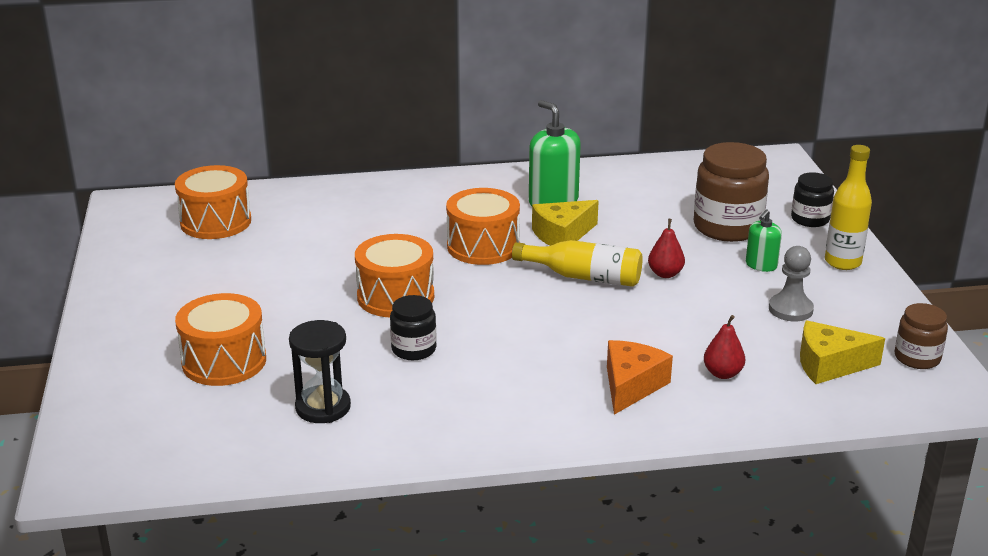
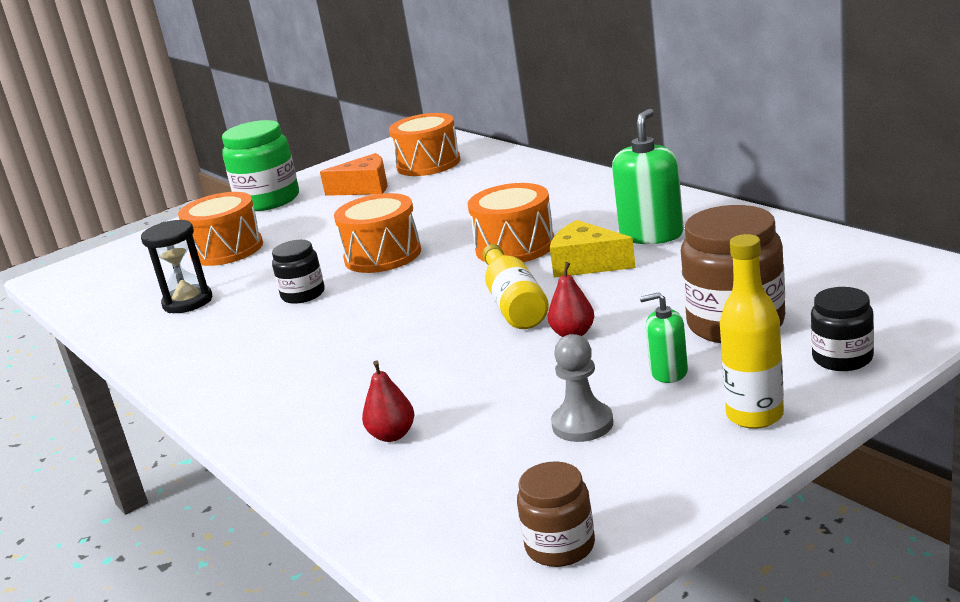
camera: 65 degrees right, 5 degrees down
(128, 312) = (268, 200): none -> green jar
(631, 386) = (324, 399): orange cheese -> orange cheese (365, 188)
(829, 365) = (476, 490): yellow cheese -> none

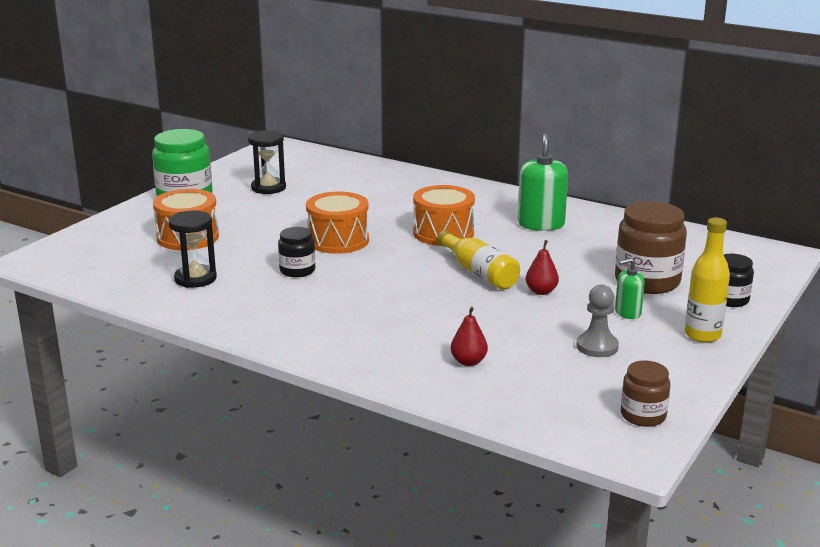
camera: 25 degrees left, 0 degrees up
(365, 188) = (268, 188): orange cheese -> black hourglass
(428, 164) = (308, 169): orange drum -> none
(586, 264) = (510, 245): yellow cheese -> none

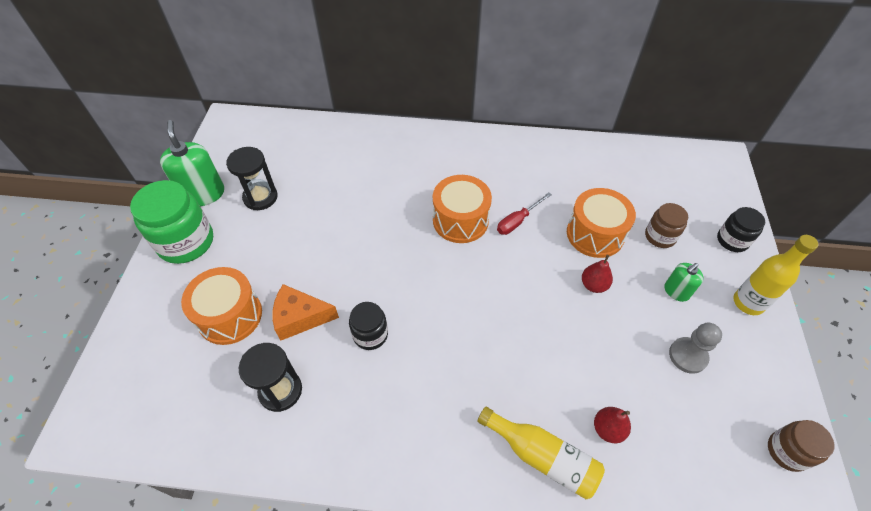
camera: 25 degrees left, 30 degrees up
(245, 250) = (300, 317): none -> orange cheese
(338, 240) = (377, 267): orange drum -> orange drum (595, 234)
(479, 272) = (527, 274): yellow bottle -> yellow bottle (542, 457)
(501, 244) = (517, 221): none -> red screwdriver
(541, 224) = (529, 177): green soap dispenser -> green soap dispenser (203, 194)
(647, 281) = (660, 236): brown jar -> brown jar, size x0.56

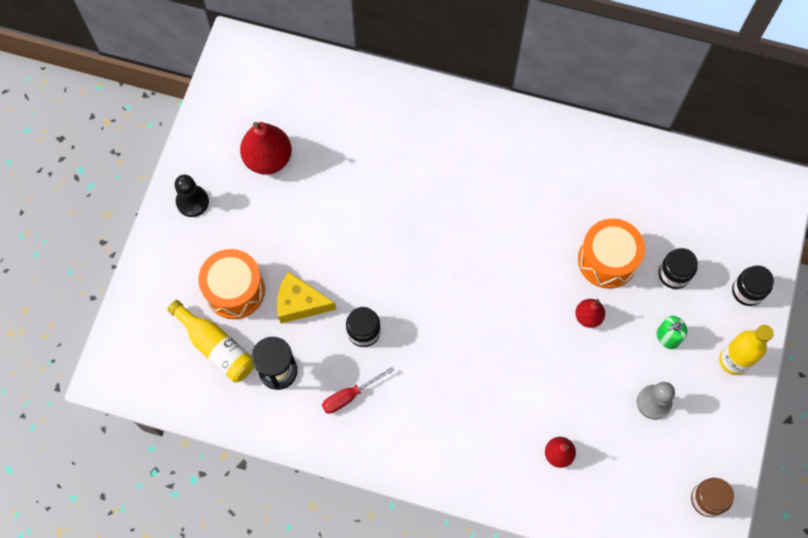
camera: 10 degrees right, 15 degrees up
(186, 242) = (192, 202): green jar -> black pawn
(203, 194) = (209, 145): green soap dispenser -> none
(260, 197) = (268, 159): black hourglass -> red pear
(300, 317) = (300, 303): orange cheese -> yellow cheese
(460, 220) = (472, 221): orange drum -> none
(517, 221) = (531, 232): red screwdriver -> red screwdriver (349, 396)
(542, 457) = (495, 467): yellow bottle -> yellow bottle (216, 347)
(660, 236) = (674, 274): brown jar -> black jar

